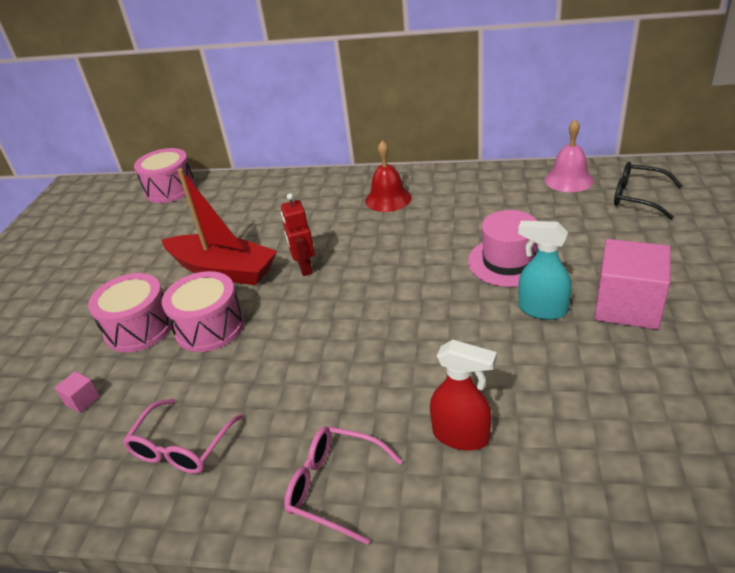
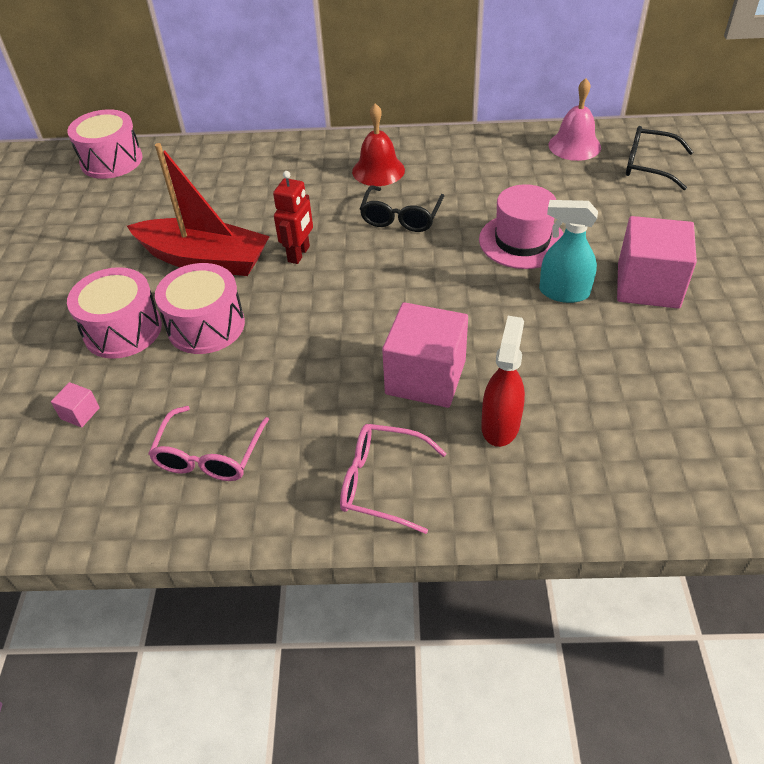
camera: 10 degrees left, 10 degrees up
(304, 268) = (299, 254): red robot -> red robot turned 135 degrees counterclockwise
(396, 384) = (425, 377): none -> pink cube
(400, 239) = (401, 218): none -> black glasses
(461, 436) = (500, 425): red spray bottle -> red spray bottle turned 90 degrees counterclockwise

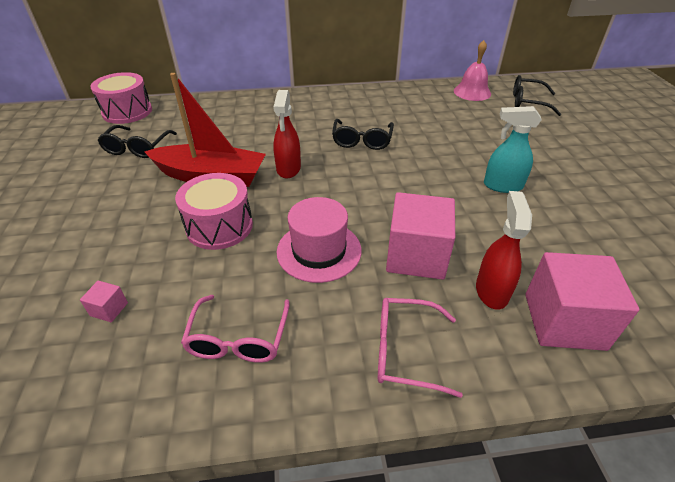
camera: 10 degrees left, 5 degrees down
(120, 216) = (137, 148): none -> black glasses
(123, 330) = (145, 234): pink drum -> none
(299, 254) = (288, 169): red robot -> red spray bottle
(378, 170) = (336, 111): red bell -> none
(522, 241) = (458, 152): pink hat -> pink hat (319, 251)
(648, 285) = (562, 178): pink cube -> pink cube (564, 321)

